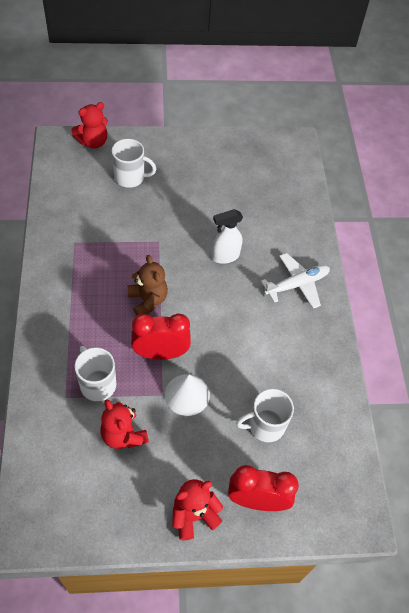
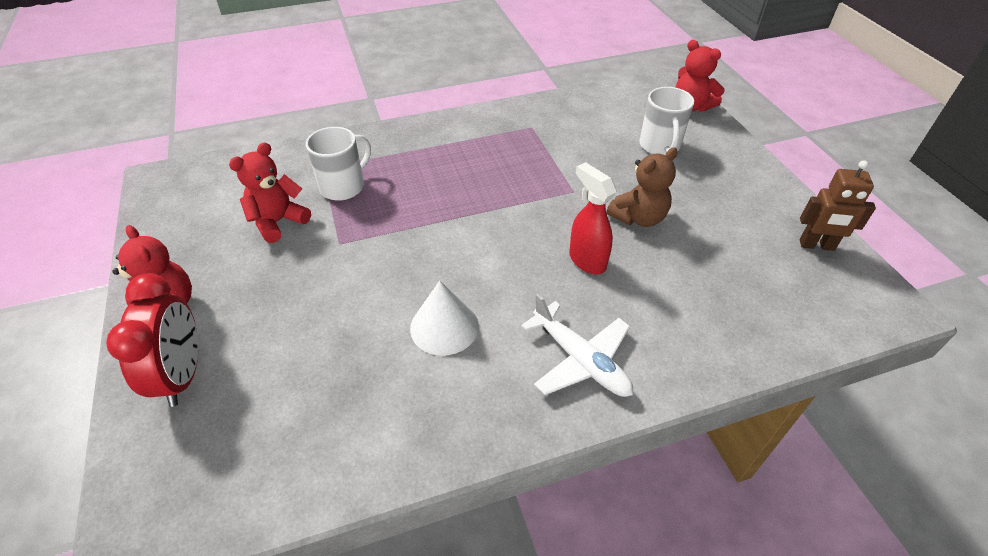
camera: 80 degrees right, 10 degrees down
(148, 300) = (475, 201): brown teddy bear -> brown teddy bear (638, 217)
(160, 353) = (400, 229): red clock -> none
(187, 394) = (343, 266): white cone -> white cone (444, 326)
(225, 256) = (586, 260): white spray bottle -> red spray bottle
(247, 147) = (816, 245): none -> brown robot
(265, 425) = (305, 363): white mug -> none

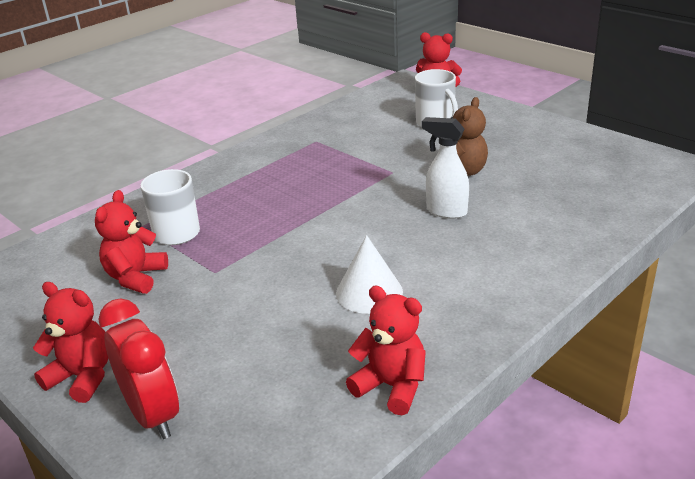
camera: 25 degrees left, 15 degrees down
(380, 448) = (391, 386): none -> red teddy bear
(580, 360) = (499, 272): white plane -> none
(586, 260) = (446, 211): red spray bottle -> white spray bottle
(816, 245) = (604, 148): brown robot -> none

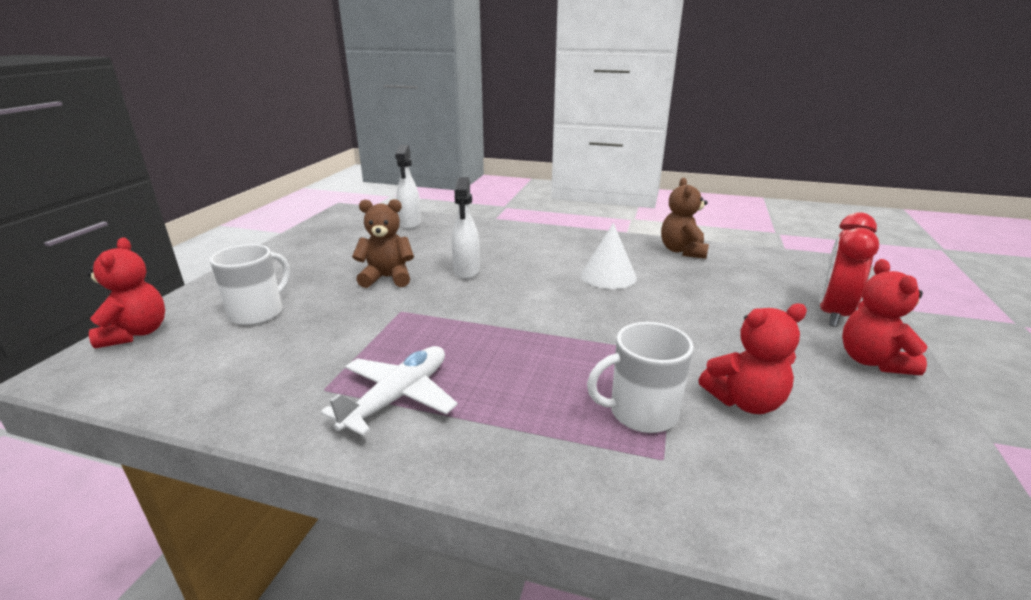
camera: 120 degrees left, 5 degrees down
(283, 160) = (398, 397): none -> white plane
(391, 386) = (682, 251): red teddy bear -> brown teddy bear
(613, 200) = (410, 224): none -> white spray bottle

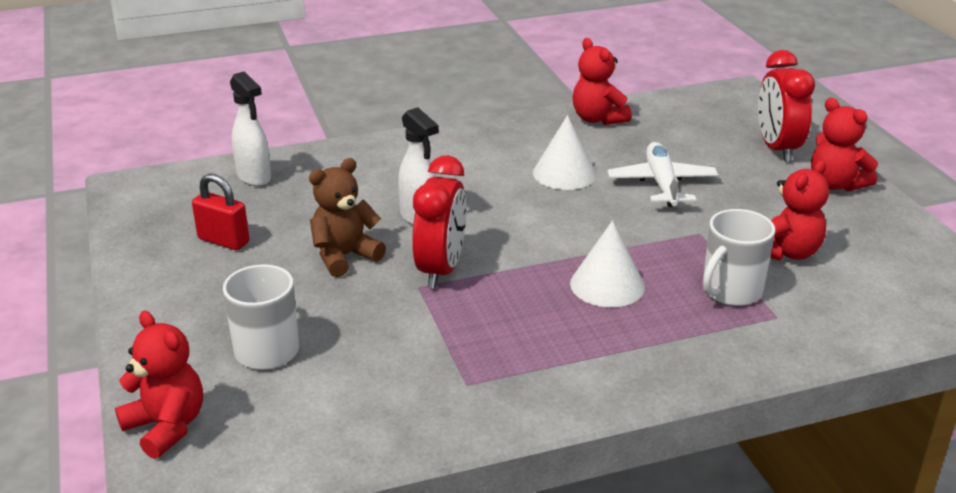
camera: 35 degrees left, 5 degrees up
(341, 249) = (223, 241): none -> red padlock
(398, 397) = (541, 361): white plane -> white plane (661, 184)
(431, 306) = (441, 270): none -> red clock
(534, 362) = (607, 285): none -> white cone
(682, 251) = (598, 119): brown teddy bear -> red teddy bear

